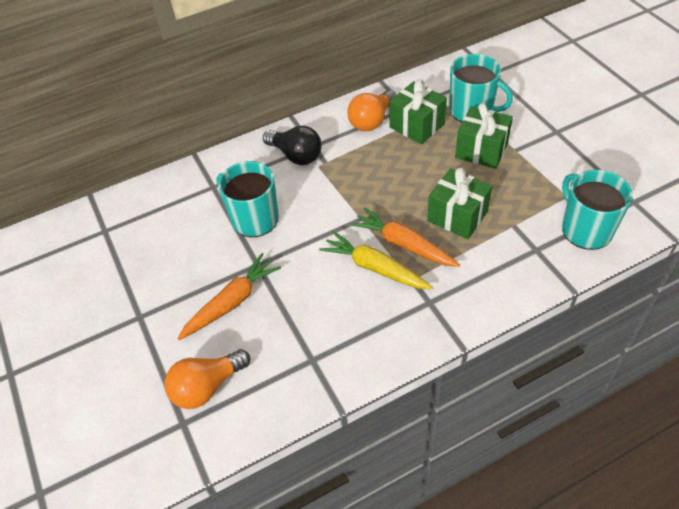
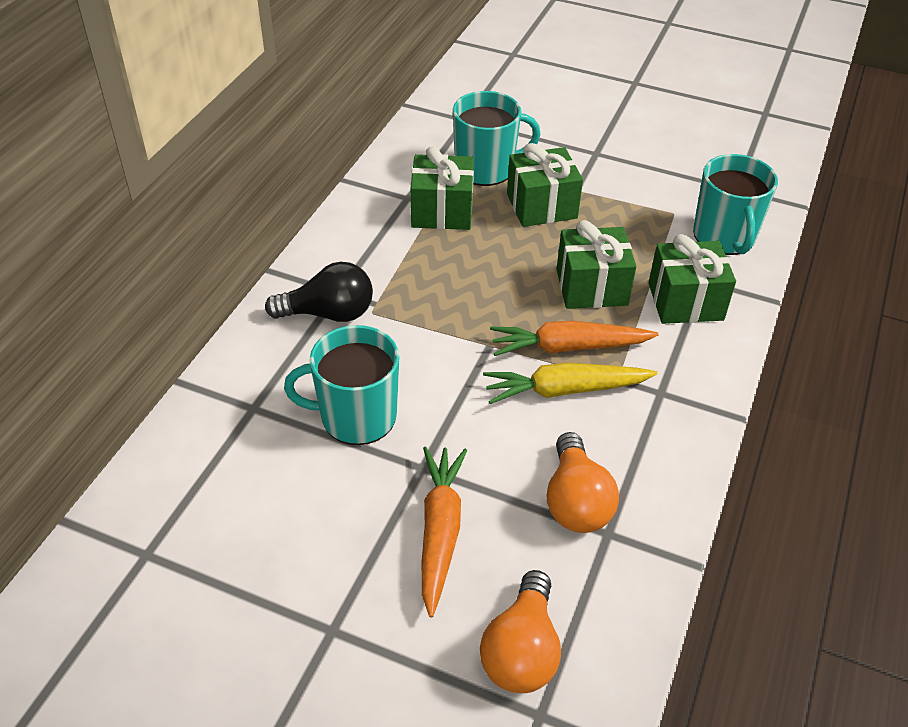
camera: 45 degrees left, 5 degrees down
(372, 121) = (382, 229): orange light bulb -> orange light bulb (576, 501)
(508, 257) = (685, 301): none -> green gift
(585, 229) = (724, 236): turquoise mug -> turquoise mug turned 120 degrees counterclockwise

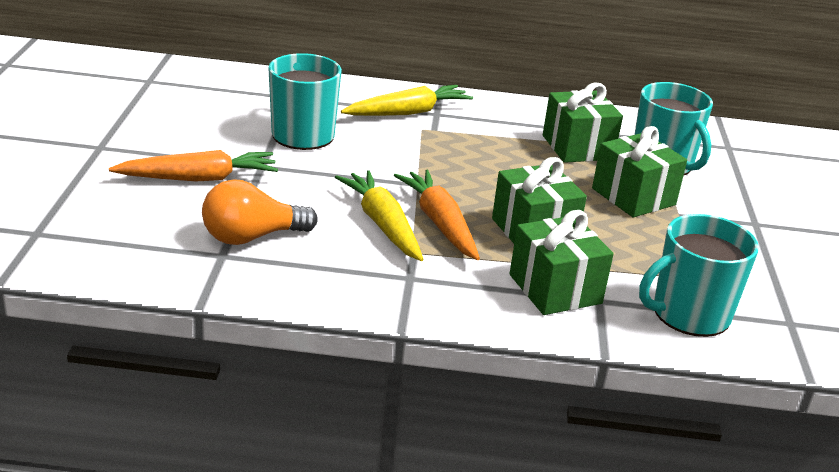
camera: 70 degrees right, 15 degrees down
(328, 313) = (408, 112): black light bulb -> yellow carrot
(521, 650) = (93, 221): orange light bulb -> none

